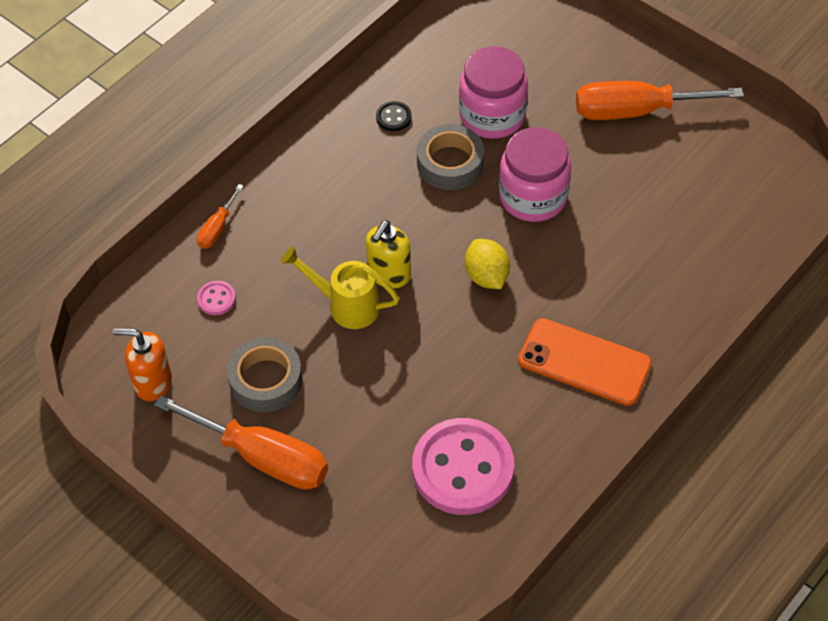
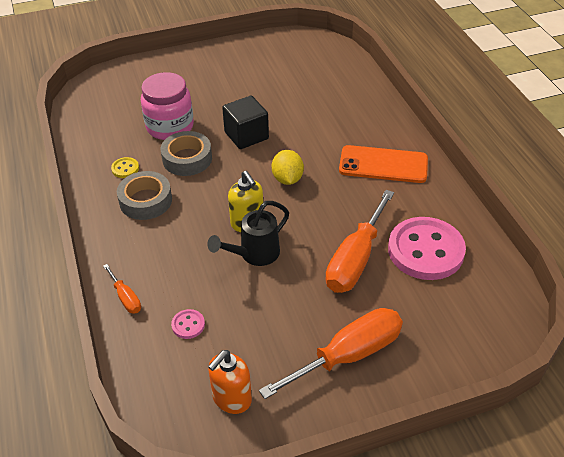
camera: 60 degrees left, 10 degrees down
(266, 380) = (282, 325): grey tape -> grey tape (145, 201)
(346, 305) = (254, 254): yellow watering can -> black watering can
(393, 117) = (125, 168): black button -> yellow button
(486, 276) = (287, 179): yellow lemon -> yellow lemon turned 75 degrees clockwise
(533, 197) = (246, 135): pink jar -> black cube
(584, 362) = (383, 165): orange phone -> orange phone turned 45 degrees clockwise
(635, 111) = (224, 73): orange screwdriver -> orange screwdriver (355, 260)

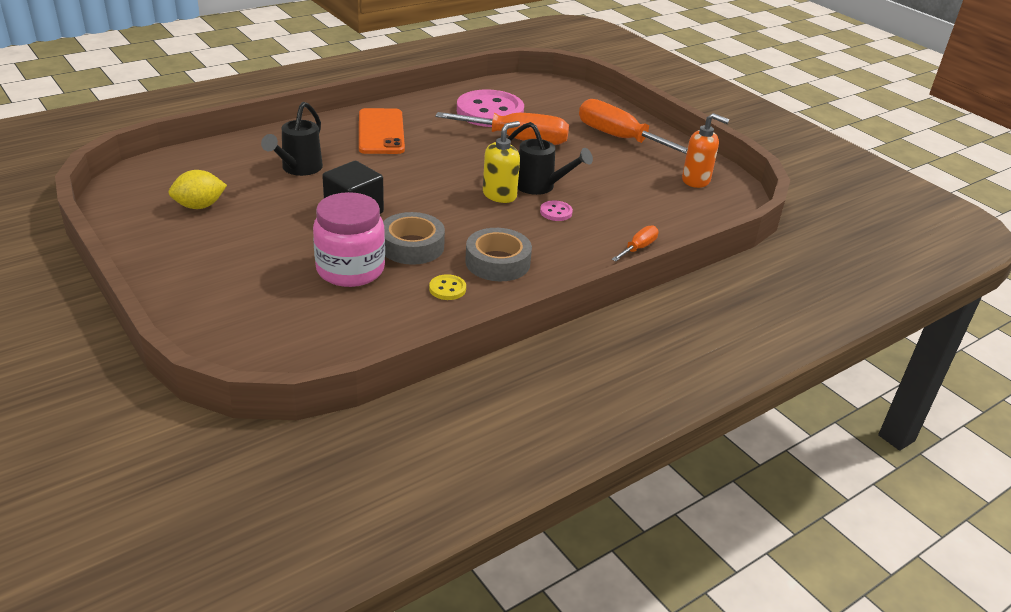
camera: 110 degrees left, 10 degrees down
(188, 325) = (643, 209): pink button -> pink button (556, 212)
(287, 179) = (423, 179): yellow lemon -> yellow lemon (199, 206)
(321, 113) = (298, 169): none -> black watering can

